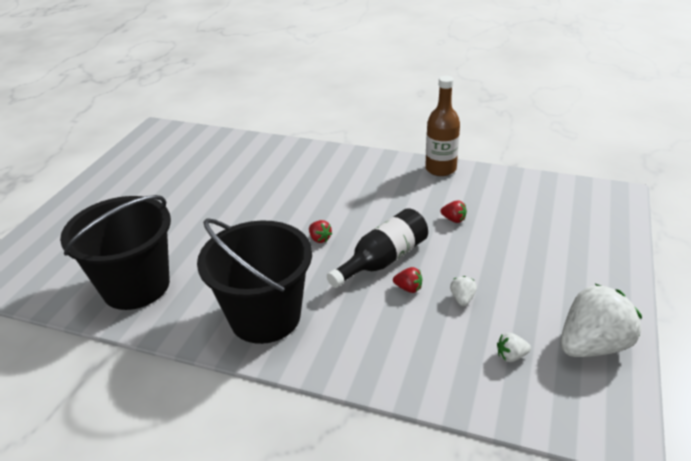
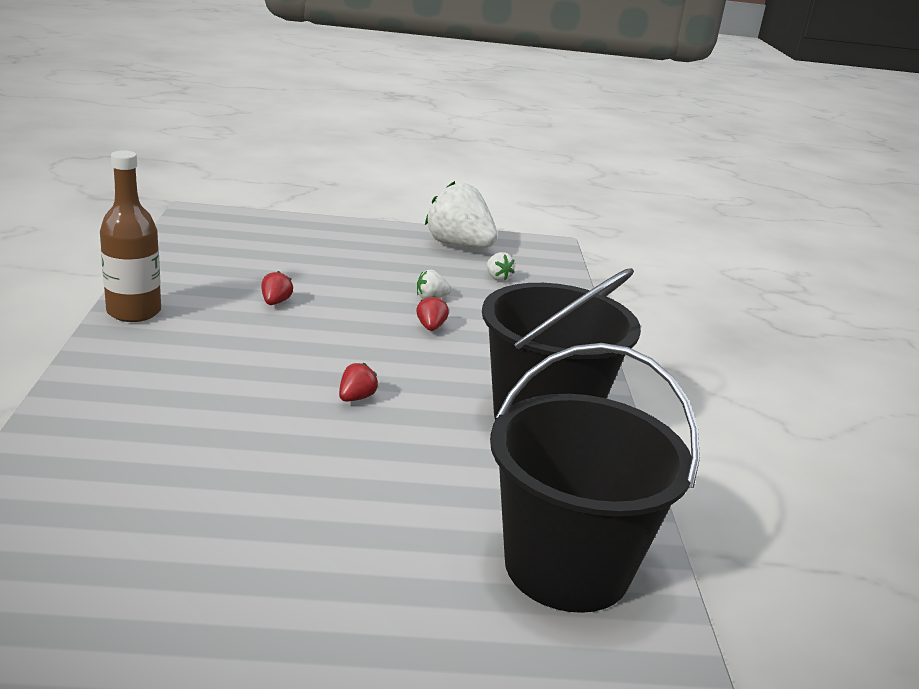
camera: 115 degrees left, 10 degrees down
(383, 260) = (384, 345): black bottle -> none

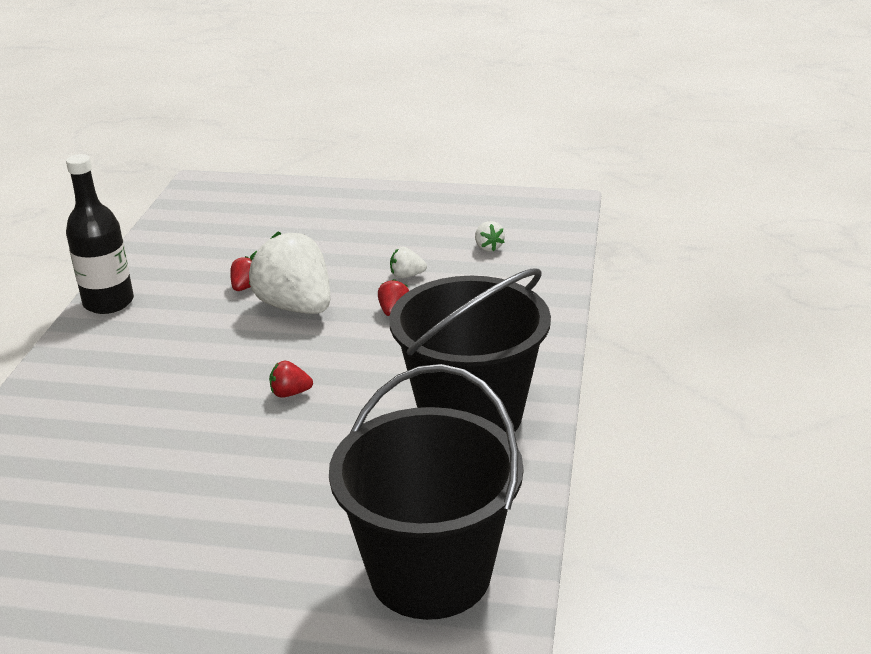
camera: 15 degrees right, 5 degrees up
(134, 312) = (108, 302): brown bottle -> black bottle
(356, 398) = (290, 393): red strawberry -> red strawberry turned 135 degrees counterclockwise
(459, 246) = (461, 209): white strawberry -> white strawberry (296, 307)

